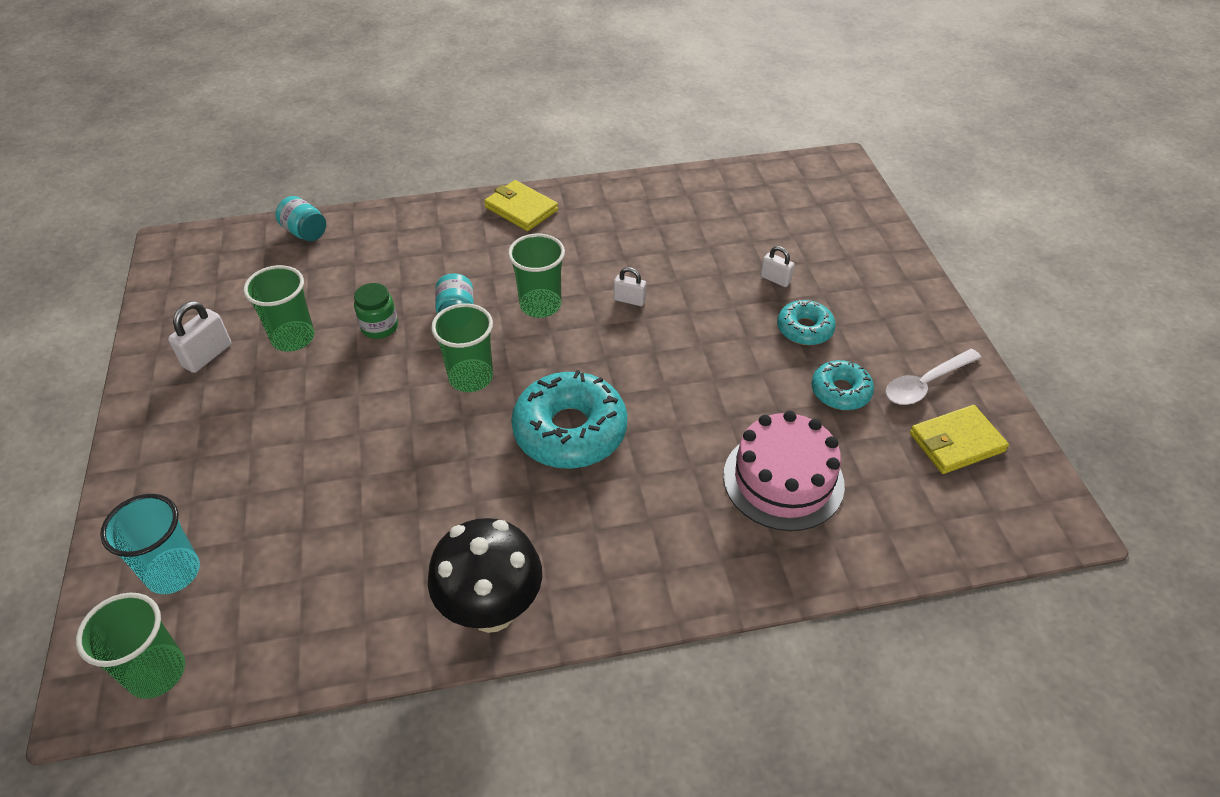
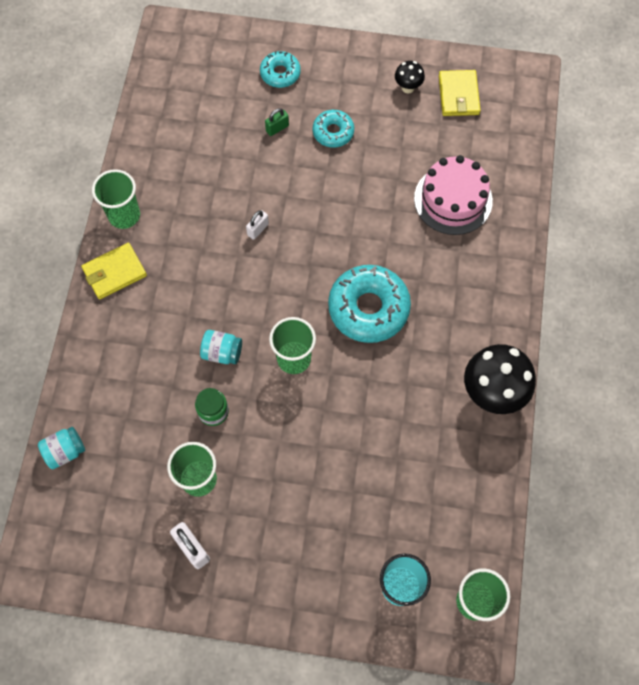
camera: 70 degrees left, 20 degrees up
(540, 305) = (237, 291): green cup -> green cup (124, 215)
(775, 279) = (277, 128): white padlock -> green padlock
(840, 391) = (396, 137): turquoise donut -> turquoise donut (280, 73)
(925, 384) = (408, 88): white spoon -> black mushroom

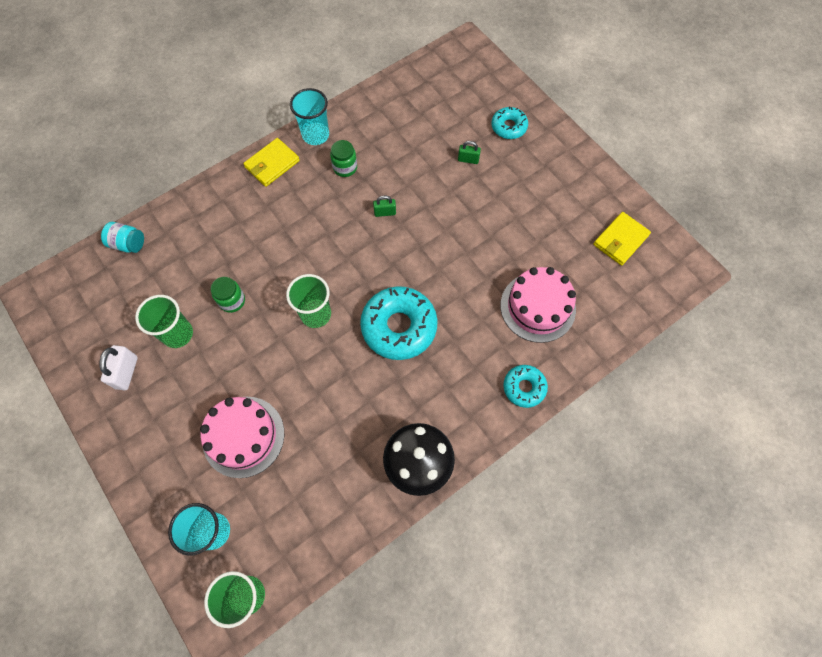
camera: 45 degrees right, 0 degrees up
(114, 272) = (272, 164): yellow wallet -> yellow wallet turned 60 degrees counterclockwise
(124, 215) = (315, 135): green cup -> turquoise cup
(182, 221) = (345, 167): none -> green jar
(222, 352) = (278, 269): turquoise jar -> none
(258, 229) = (385, 212): white padlock -> green padlock
(333, 132) = (503, 192): turquoise donut -> turquoise donut (524, 387)
(343, 500) = (243, 436): none -> pink cake
(408, 88) = (588, 205): black mushroom -> none

